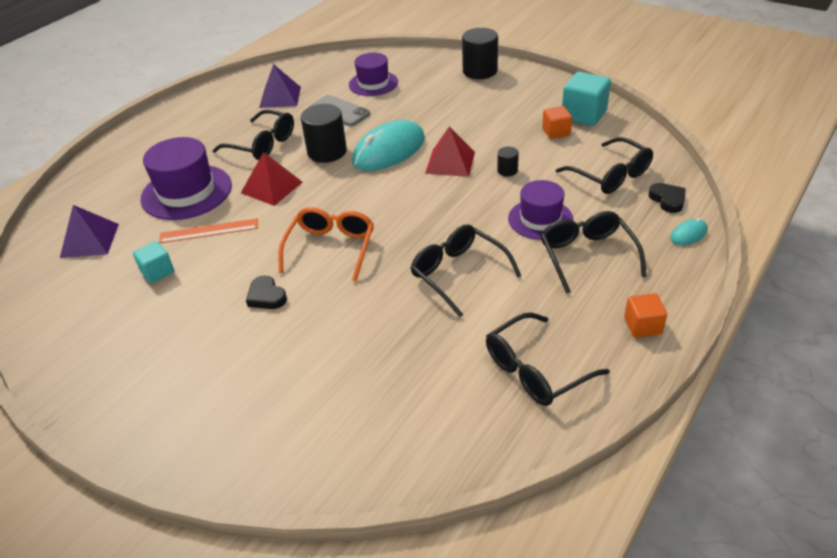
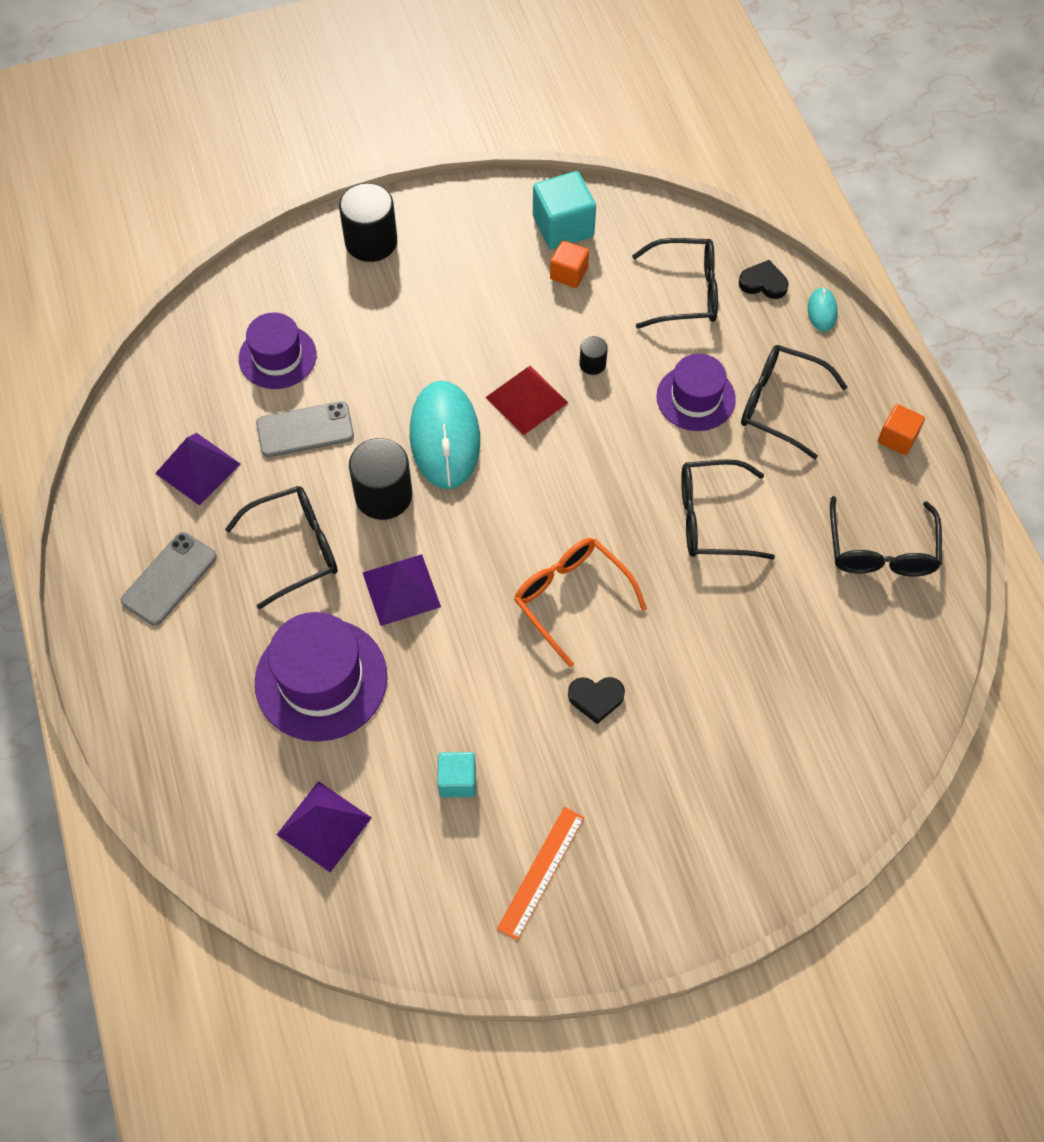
camera: 55 degrees left, 20 degrees up
(206, 121) = (169, 579): none -> grey phone
(209, 231) = (427, 694): orange ruler -> orange ruler (541, 872)
(272, 187) = (401, 589): red pyramid -> purple pyramid

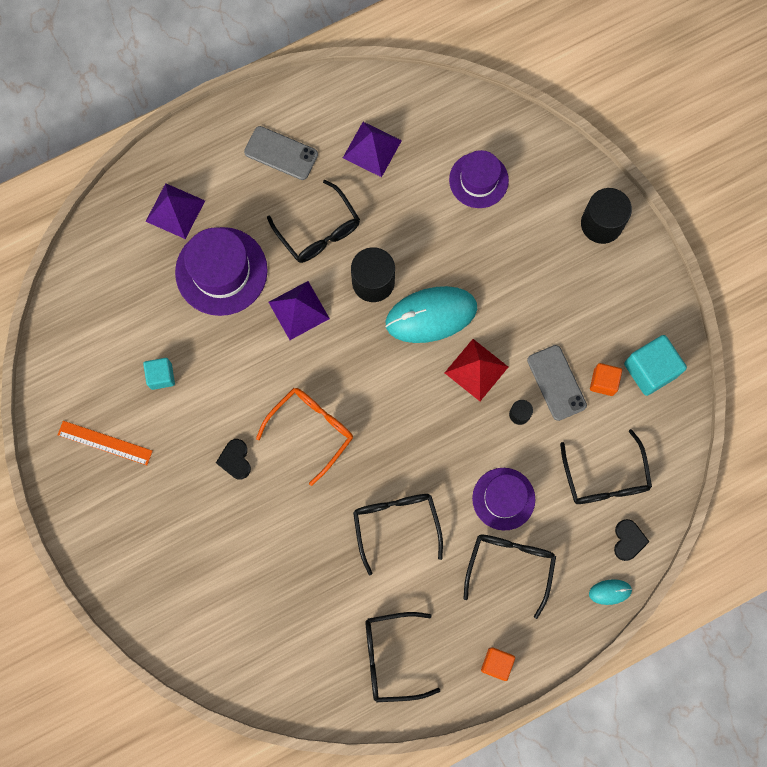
camera: 80 degrees right, 15 degrees up
(305, 430) = (418, 214): grey phone -> grey phone (556, 383)
(324, 826) = (118, 297): purple pyramid -> purple pyramid (175, 211)

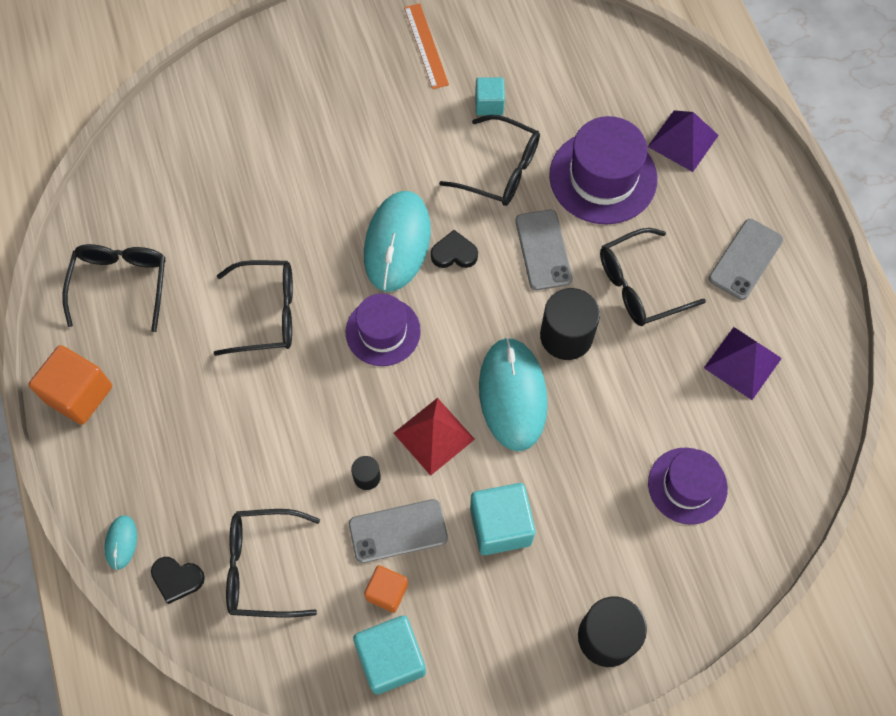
camera: 100 degrees right, 10 degrees down
(105, 443) = (426, 46): orange ruler -> orange ruler turned 45 degrees counterclockwise
(235, 460) = (380, 163): black heart -> black heart (454, 253)
(299, 310) = (543, 250): purple pyramid -> grey phone
(312, 430) = (397, 243): orange glasses -> turquoise mouse
(496, 663) = (79, 394): orange cube -> orange cube, size x1.66
(503, 498) = (267, 438): purple hat -> purple hat (383, 331)
(510, 566) = (185, 430): black glasses -> black glasses (500, 170)
(536, 309) = (500, 525): none -> turquoise cube

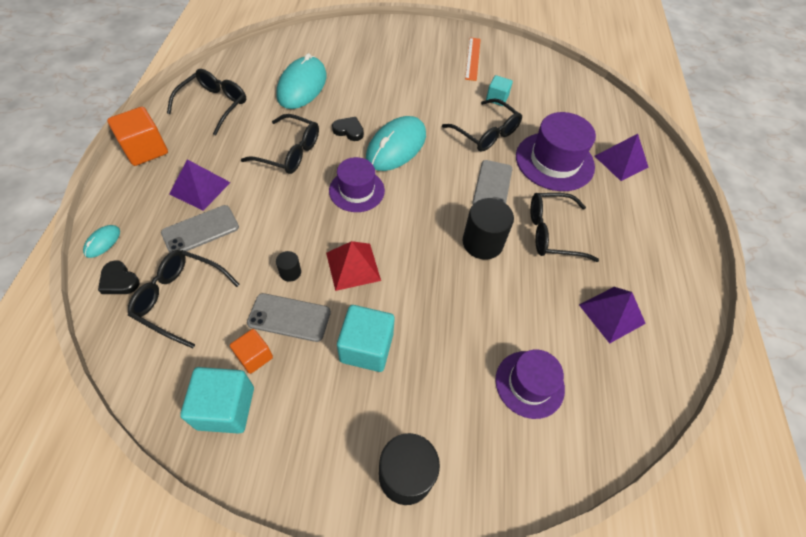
camera: 20 degrees right, 10 degrees down
(188, 416) = (200, 188): none -> purple pyramid
(454, 253) = (430, 166): black heart -> black heart (349, 131)
(512, 395) = (424, 264): turquoise mouse -> turquoise mouse (302, 86)
(745, 259) = (640, 247): grey phone -> grey phone (200, 230)

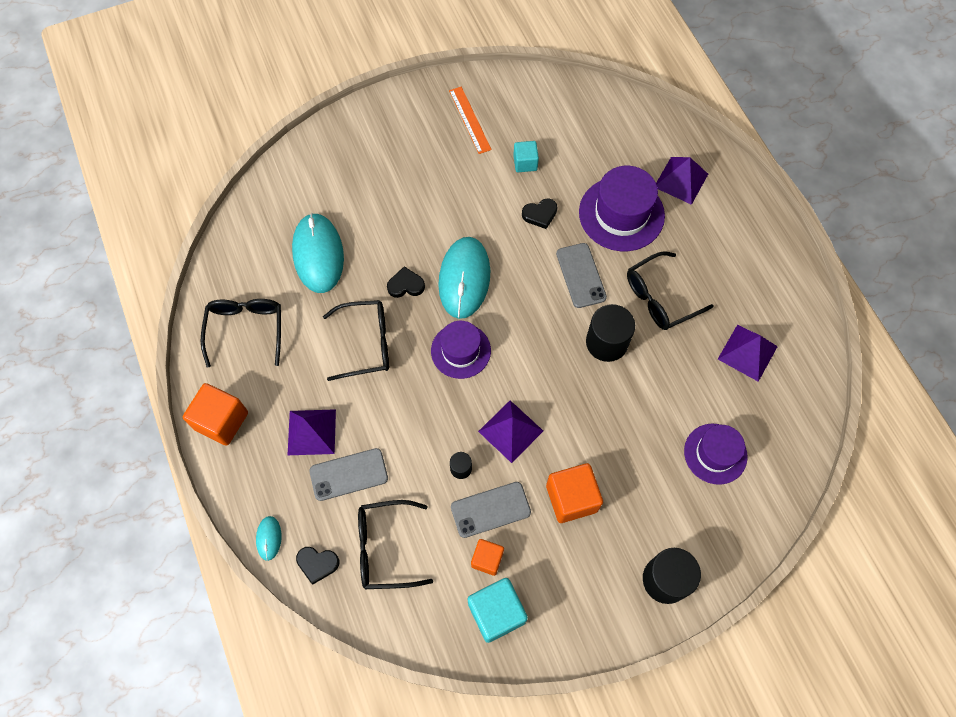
camera: 25 degrees left, 10 degrees up
(200, 230) = (348, 474): grey phone -> grey phone turned 45 degrees clockwise
(353, 266) = (510, 431): red pyramid -> purple pyramid
(366, 347) = (571, 498): turquoise cube -> orange cube
(486, 133) = (540, 214): black glasses -> black heart

